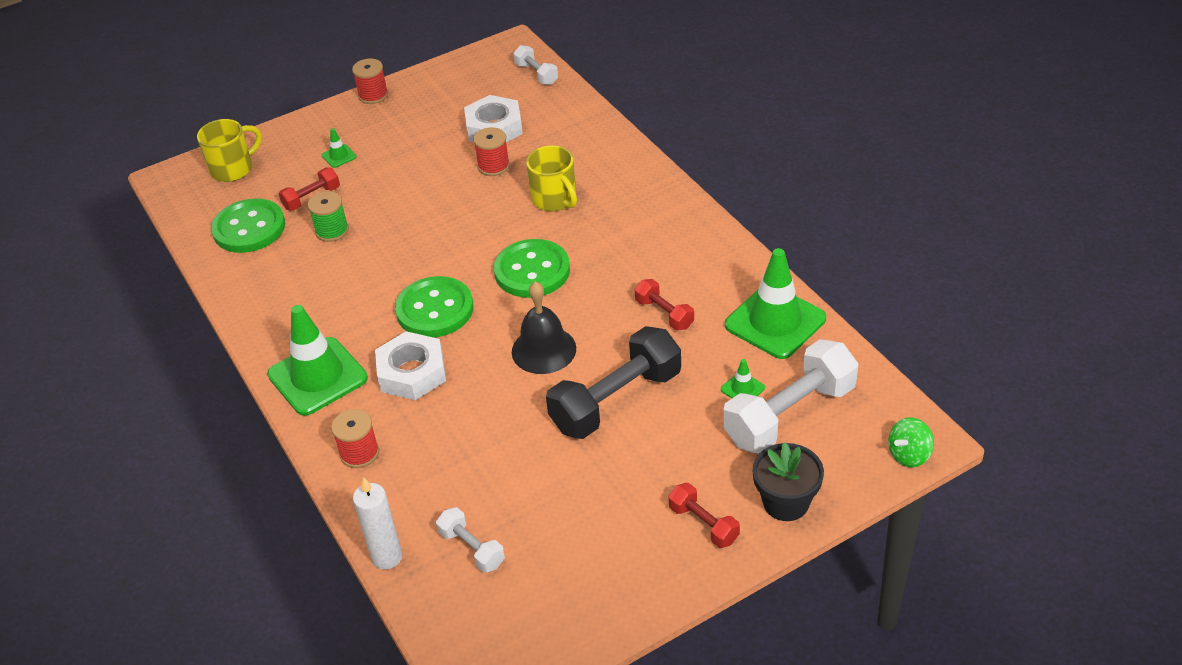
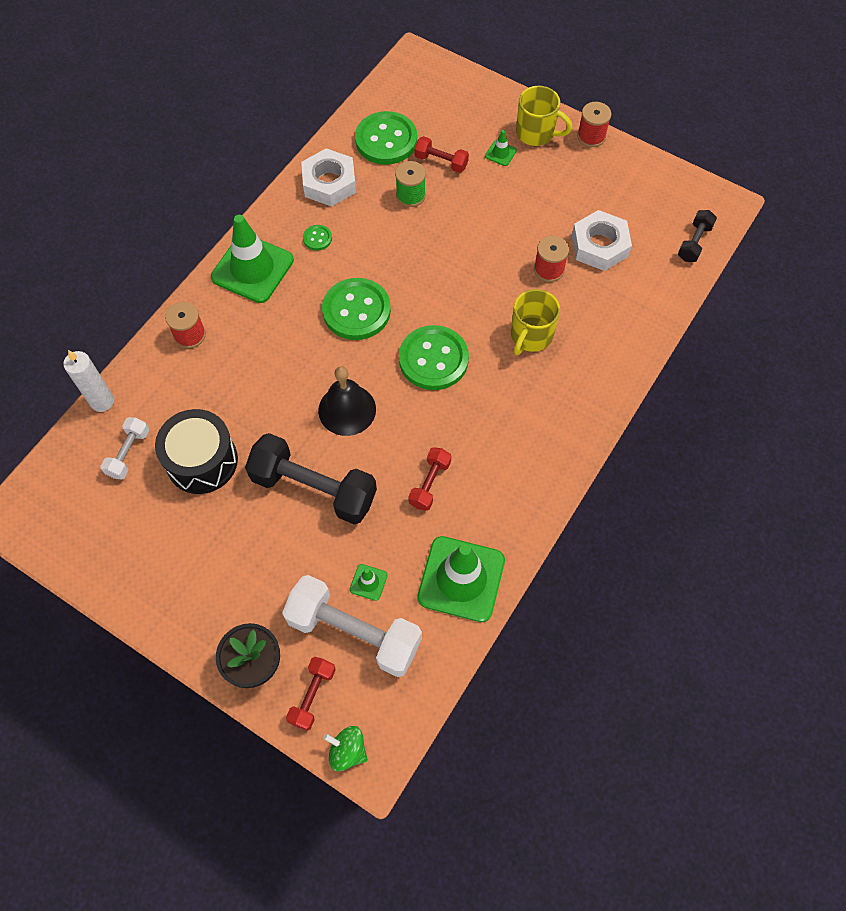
camera: 60 degrees right, 20 degrees up
(233, 169) = (447, 92): yellow mug -> yellow mug (536, 133)
(323, 314) = (317, 238): none -> green button
(412, 372) = (283, 329): white nut -> white nut (329, 183)
(525, 484) = (202, 461): none -> black drum
(536, 74) = (694, 243): white dumbbell -> black dumbbell
(703, 524) = (210, 609): red dumbbell -> red dumbbell (312, 695)

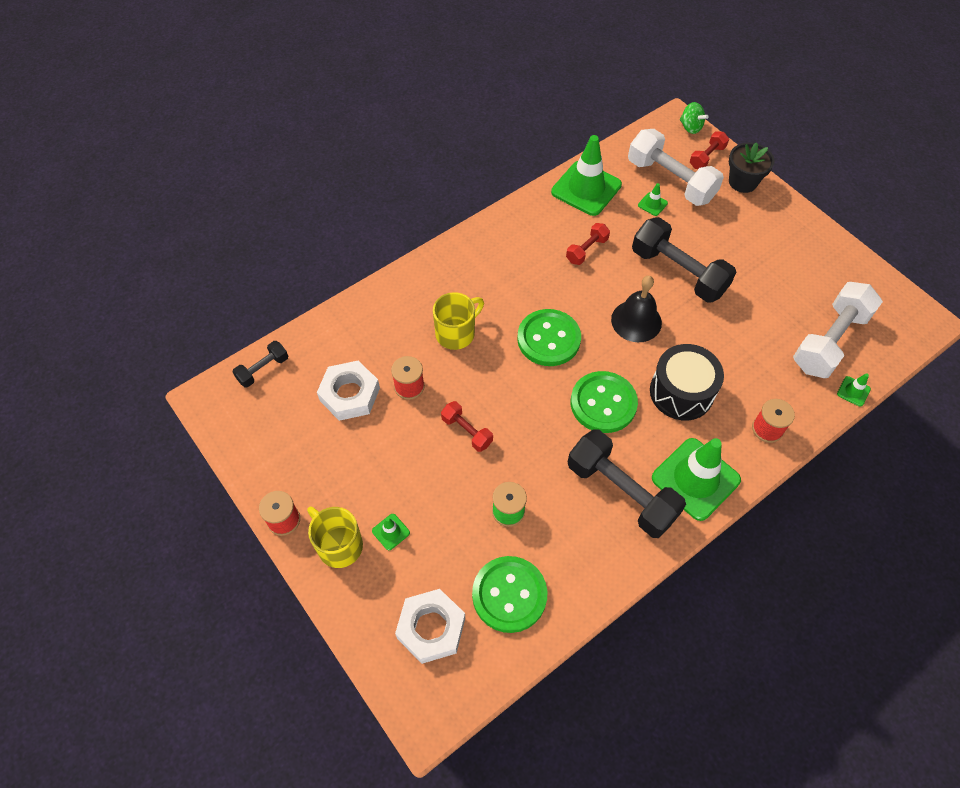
camera: 160 degrees left, 5 degrees down
(102, 401) = (853, 391): white candle -> green traffic cone
(129, 453) = (829, 341): white dumbbell -> white dumbbell, size x2.00
(202, 461) = (766, 317): black drum -> black drum (681, 392)
(317, 238) = (621, 492): green button -> black dumbbell
(329, 183) = (591, 557): white nut -> white nut (431, 628)
(441, 162) = (459, 543): red dumbbell -> red dumbbell (467, 431)

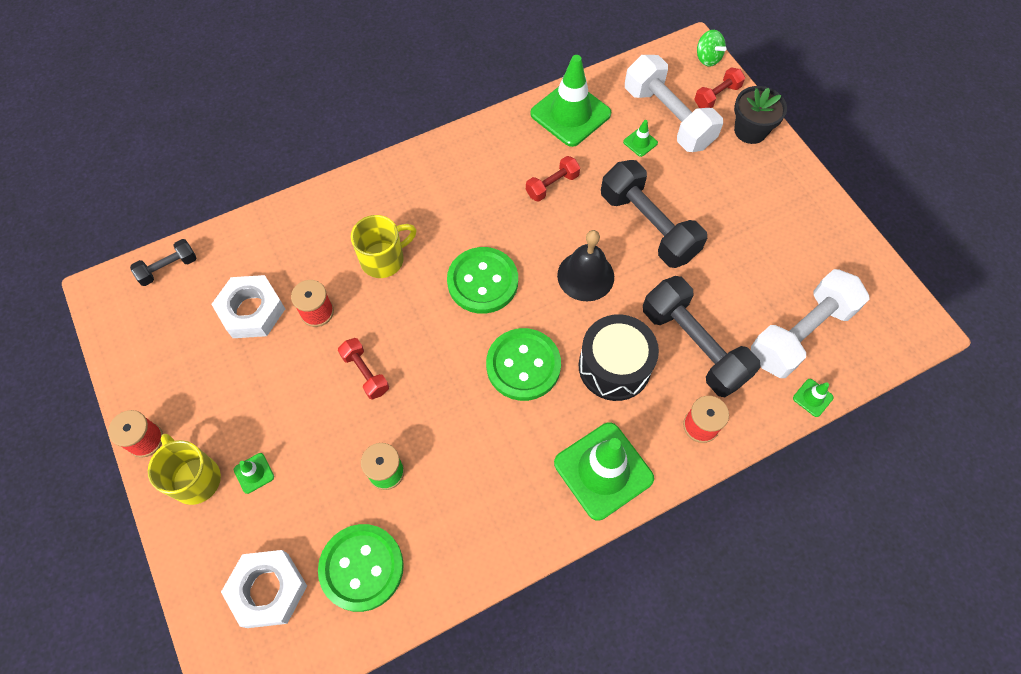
camera: 10 degrees right, 5 degrees up
(621, 492) = (516, 471): black dumbbell -> black dumbbell (693, 346)

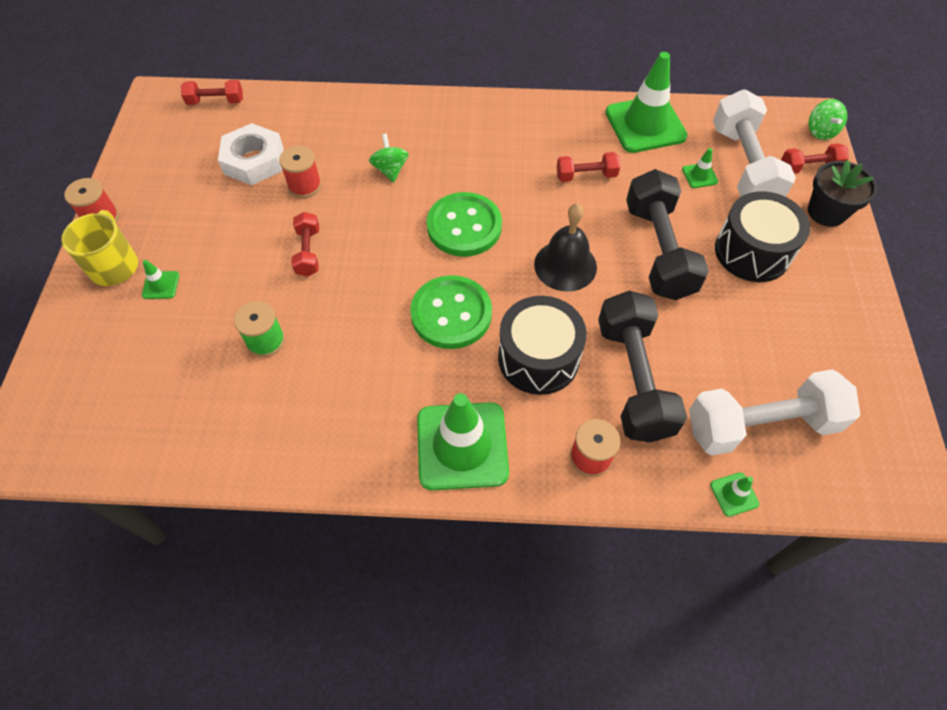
camera: 30 degrees right, 5 degrees down
(168, 268) = (216, 101): black dumbbell -> red dumbbell
(268, 590) = (100, 383): white nut -> none
(362, 568) = (187, 409): green button -> none
(384, 259) = (390, 170): yellow mug -> green spinning top
(716, 192) = (752, 251): none -> black drum

